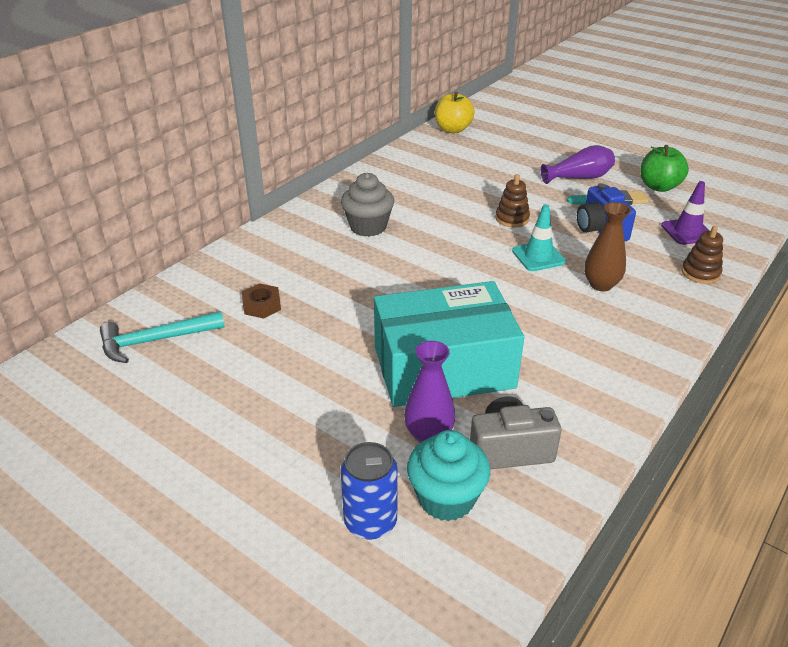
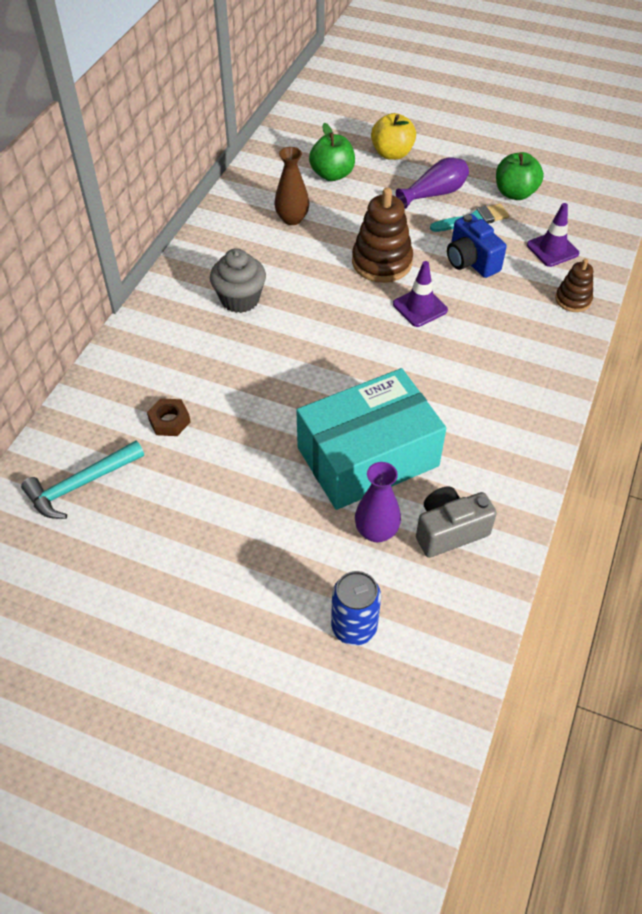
camera: 15 degrees left, 15 degrees up
(446, 498) = (410, 590): turquoise cupcake -> none
(453, 129) = (285, 143): yellow apple -> yellow apple (392, 153)
(487, 154) = (332, 174): none -> green apple
(512, 219) = (382, 262): brown stacking toy -> brown stacking toy, size x1.74
(538, 256) = (420, 307): turquoise traffic cone -> purple traffic cone
(601, 285) = (486, 331): brown vase -> brown vase (292, 219)

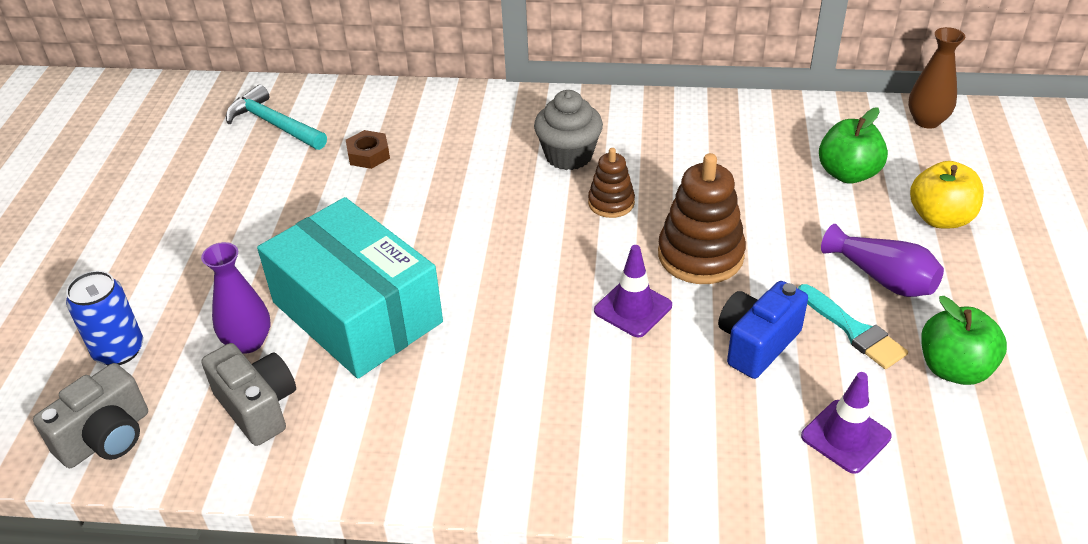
camera: 75 degrees right, 10 degrees down
(292, 219) = (734, 161): brown vase -> brown vase (926, 121)
(453, 637) = (106, 438): none -> grey camera
(573, 300) = (739, 479): brown stacking toy -> brown stacking toy (611, 203)

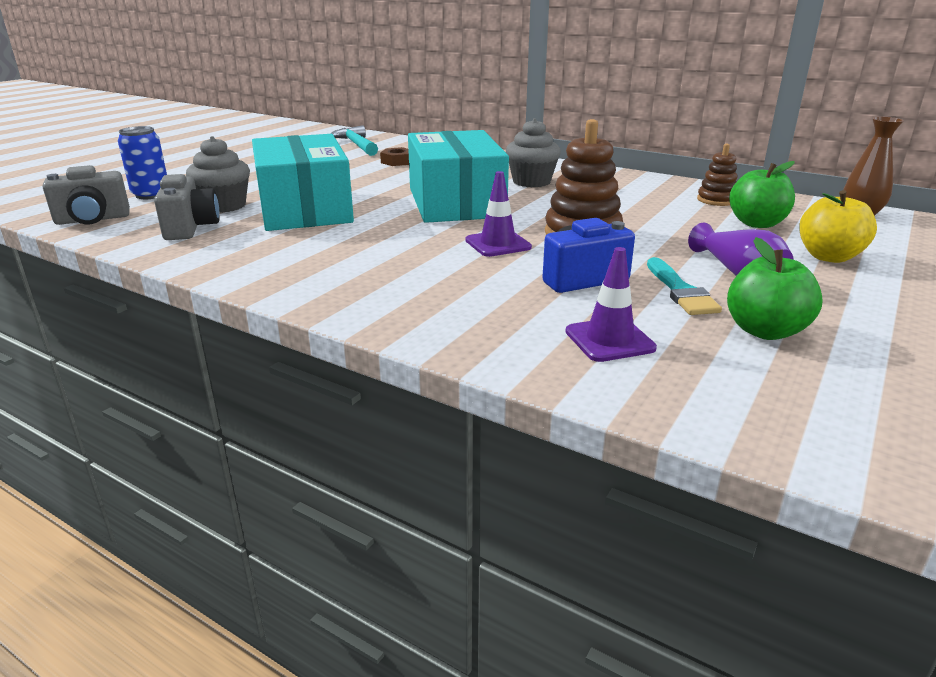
camera: 25 degrees right, 15 degrees down
(248, 342) = (224, 206): purple vase -> grey cupcake
(521, 234) = (455, 202): none -> turquoise box
(611, 203) = (539, 202): brown stacking toy -> brown stacking toy (716, 200)

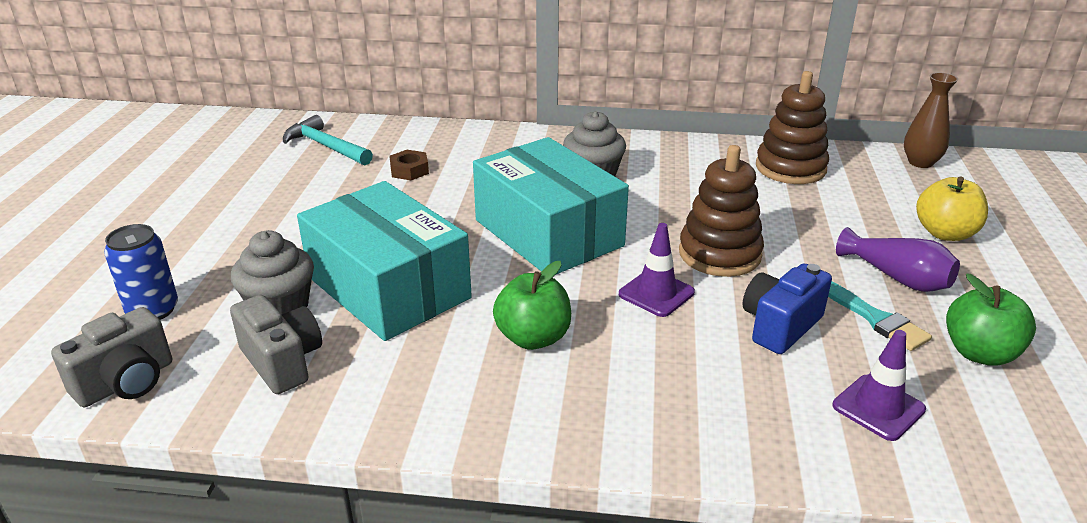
camera: 25 degrees left, 5 degrees up
(716, 200) = (790, 168): brown stacking toy -> brown stacking toy, size x1.74
(757, 223) = (853, 198): green apple -> green apple (533, 338)

